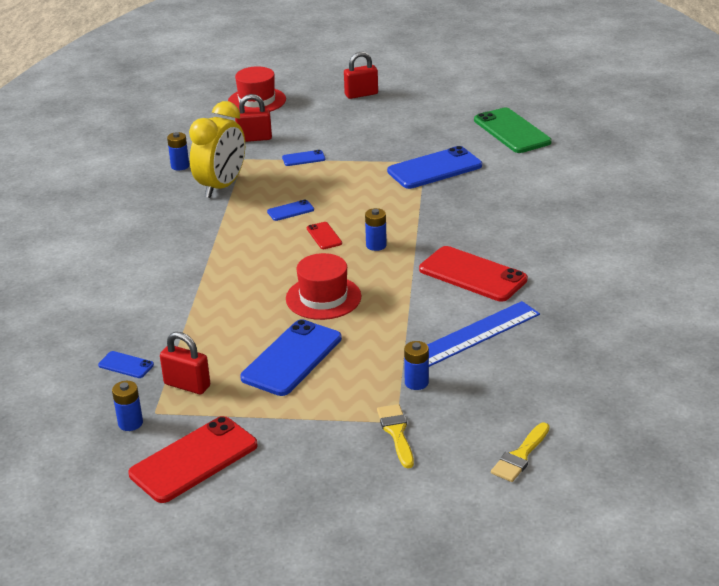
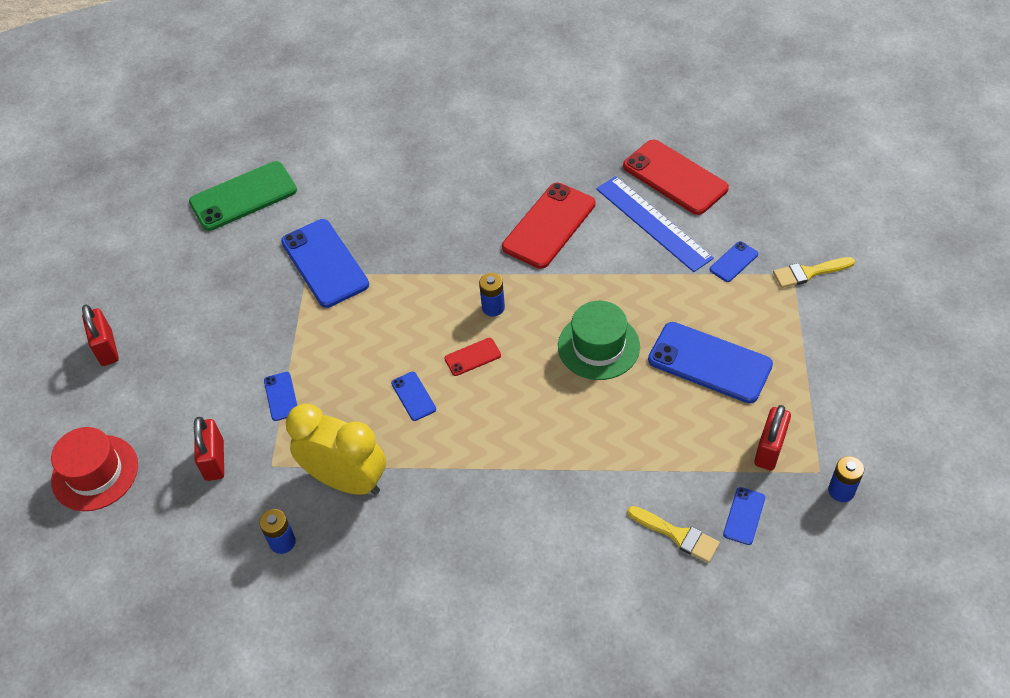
camera: 90 degrees left, 20 degrees up
(194, 460) = (883, 424): red phone -> red phone (675, 177)
(323, 298) = (598, 346): red hat -> green hat
(416, 383) = (733, 262): blue battery -> blue phone
(520, 456) = (821, 191): yellow brush -> yellow brush (677, 535)

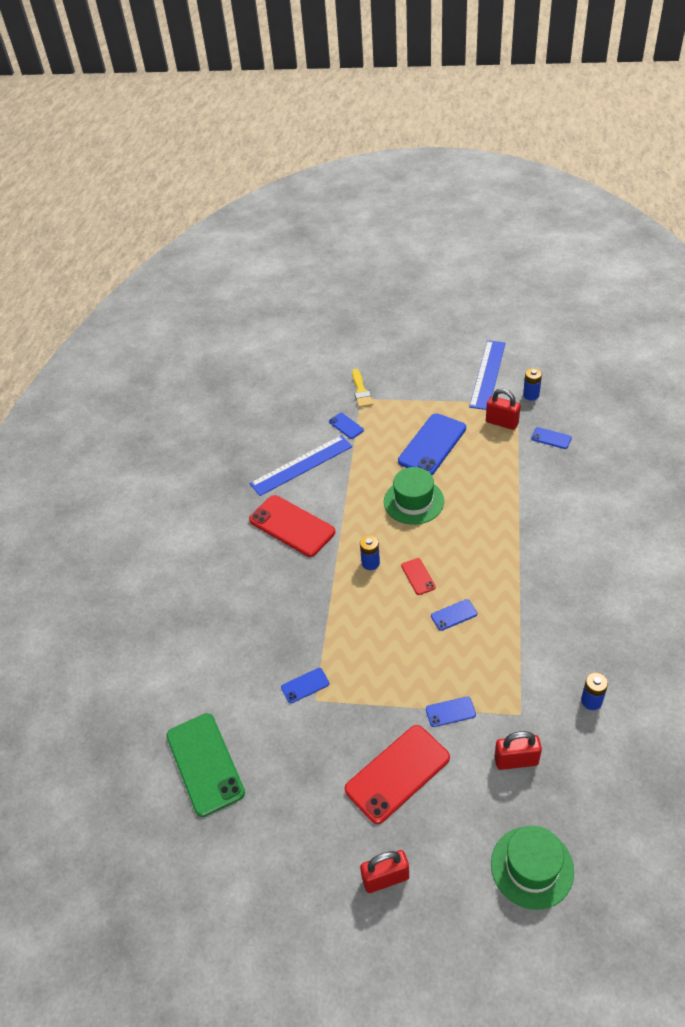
camera: 85 degrees left, 5 degrees down
(95, 473) = (532, 867): red hat -> green hat
(325, 263) = (305, 685): blue phone -> blue phone, size x0.47
(347, 481) = (533, 658): yellow clock -> none
(675, 177) = (258, 450): red phone -> red phone (397, 773)
(677, 535) = (567, 470): yellow brush -> none
(880, 430) = (487, 374): none -> blue ruler

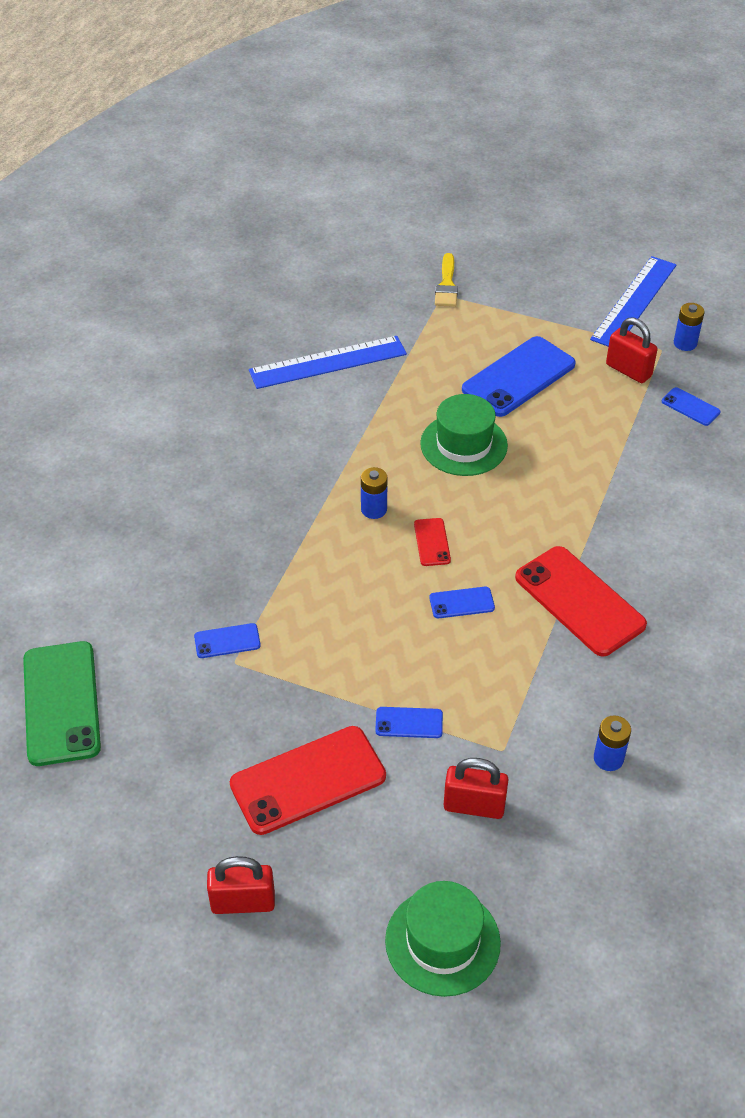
camera: 10 degrees right, 0 degrees up
(292, 526) = (285, 437): red phone -> red phone (579, 601)
(346, 426) = (408, 325): blue phone -> none

